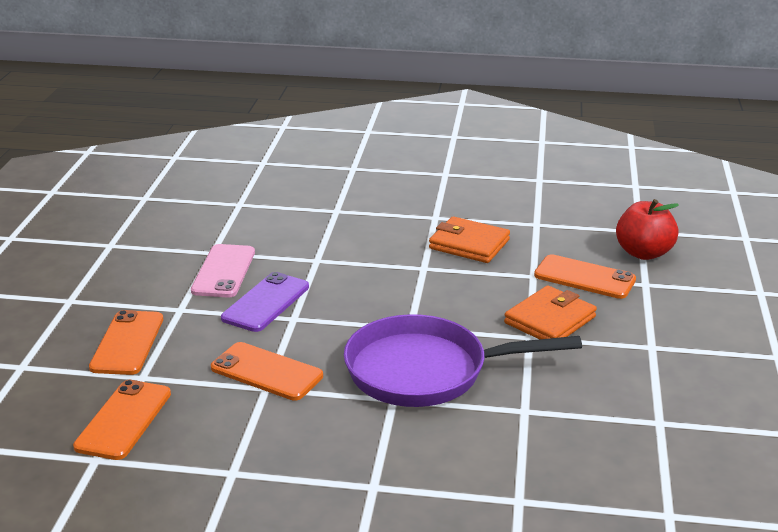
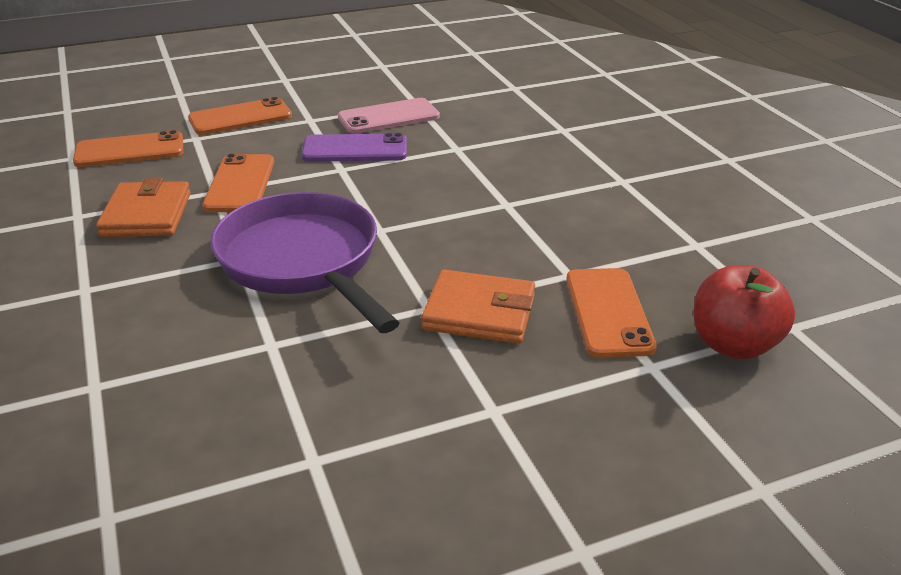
camera: 60 degrees right, 5 degrees up
(469, 244) = (589, 215): orange wallet -> orange wallet (146, 215)

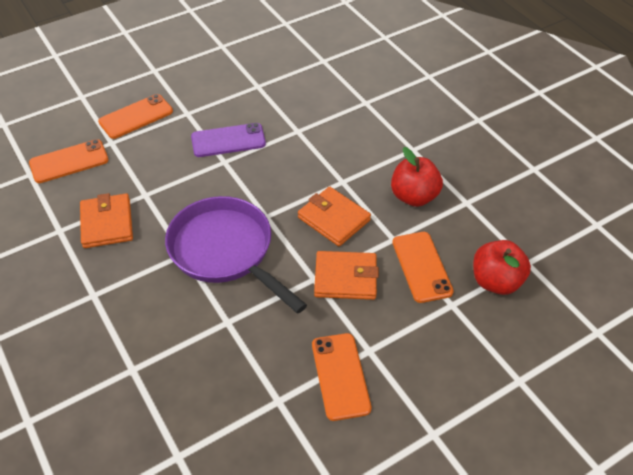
camera: 10 degrees left, 15 degrees up
(240, 184) = (160, 185): orange phone -> orange phone (340, 376)
(388, 117) = (242, 103): pink phone -> none
(481, 243) = (333, 219): none -> orange wallet
(613, 230) = (414, 196): none -> red apple

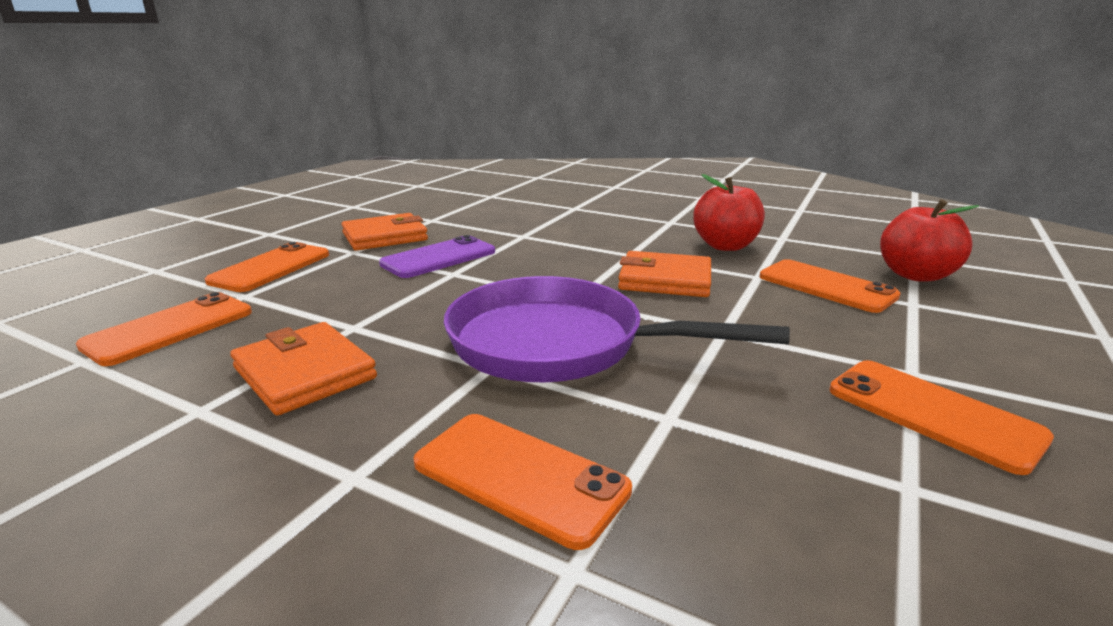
camera: 30 degrees left, 25 degrees down
(146, 323) = (519, 476): none -> orange phone
(345, 278) = (761, 319): orange wallet -> orange wallet (385, 237)

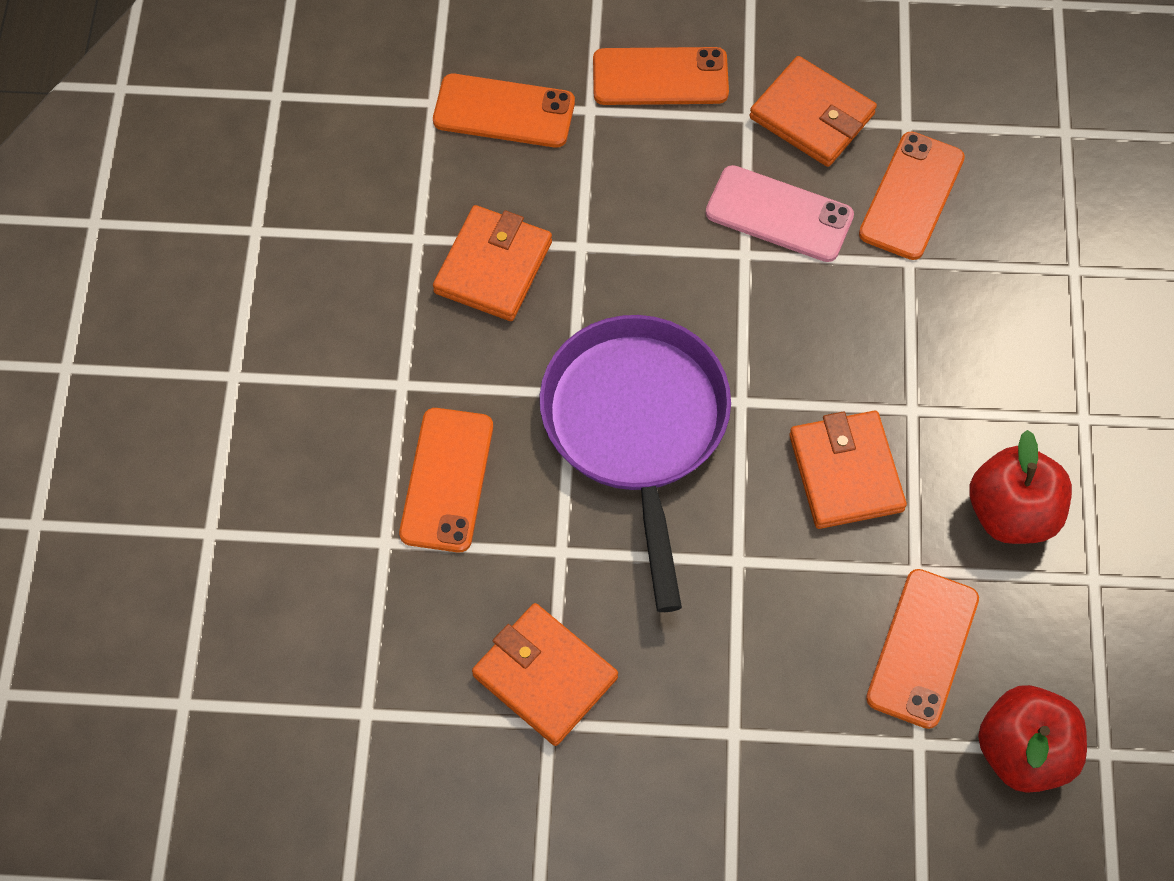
camera: 65 degrees right, 40 degrees up
(439, 258) = (779, 214): purple phone -> pink phone
(838, 472) = (544, 676): none -> orange wallet
(932, 413) = (663, 745): orange phone -> orange phone (911, 196)

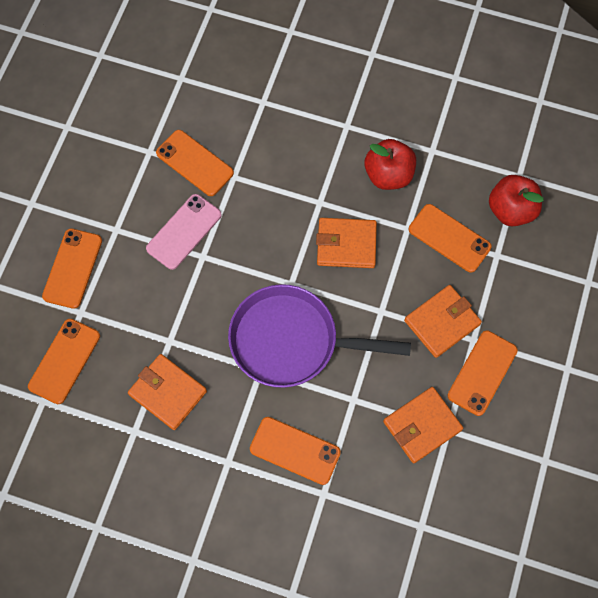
camera: 75 degrees left, 5 degrees up
(674, 761) = (482, 373): none -> orange phone
(812, 116) = (127, 196): orange wallet -> orange wallet (442, 322)

